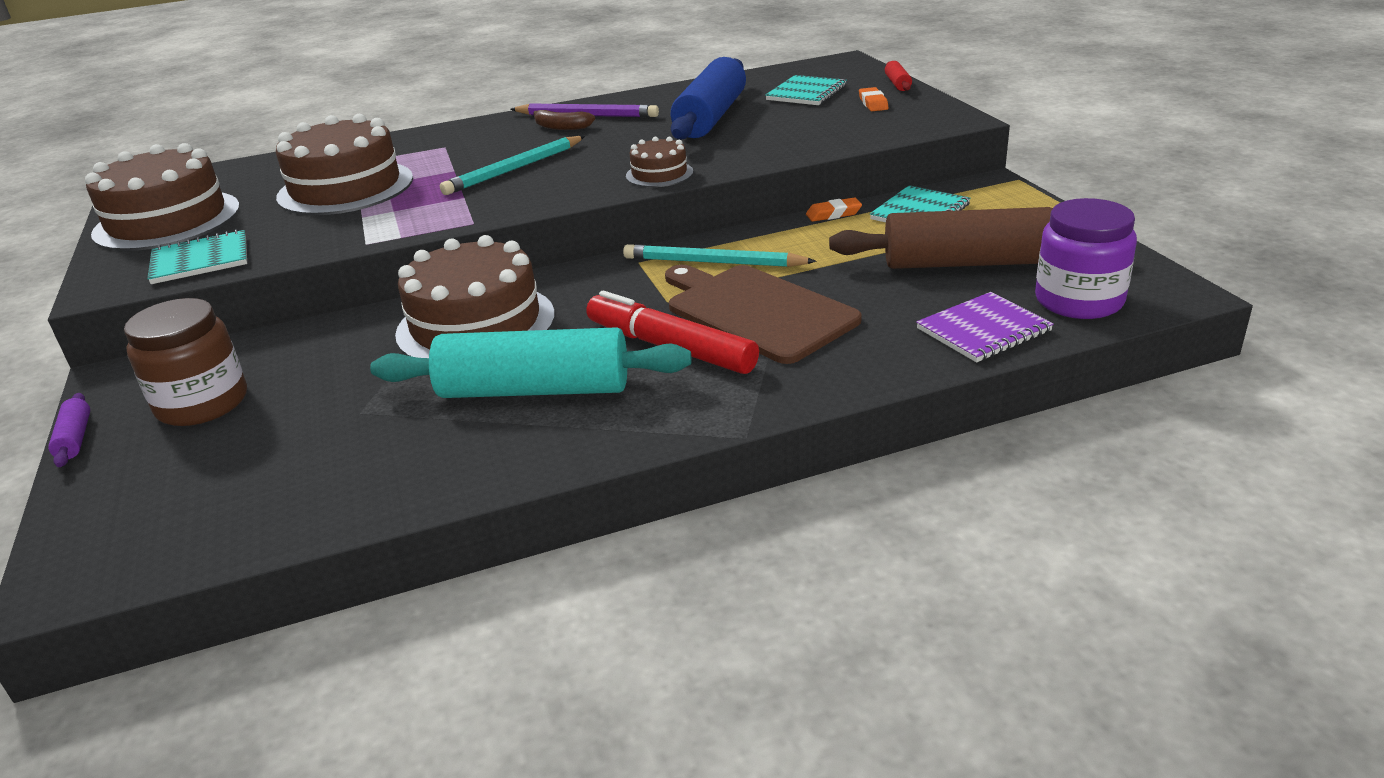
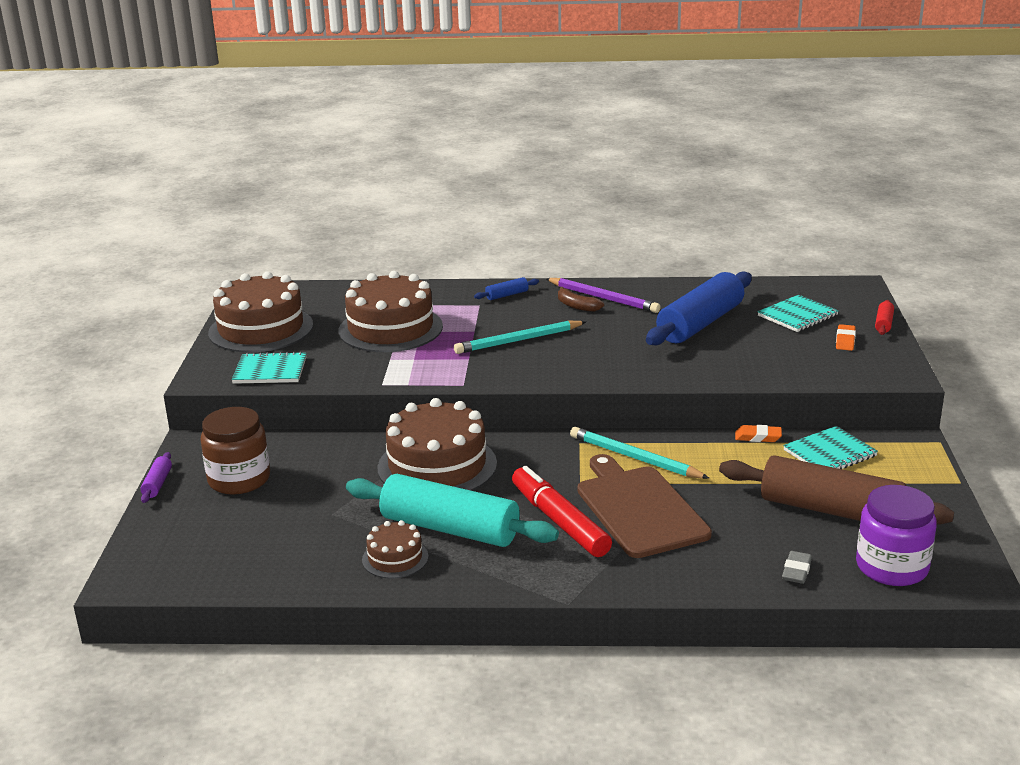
camera: 20 degrees right, 5 degrees down
(472, 132) = (507, 295): none -> blue rolling pin
(659, 174) = (623, 372): brown cake -> brown cake (395, 558)
(983, 330) = (796, 571): purple notebook -> grey eraser

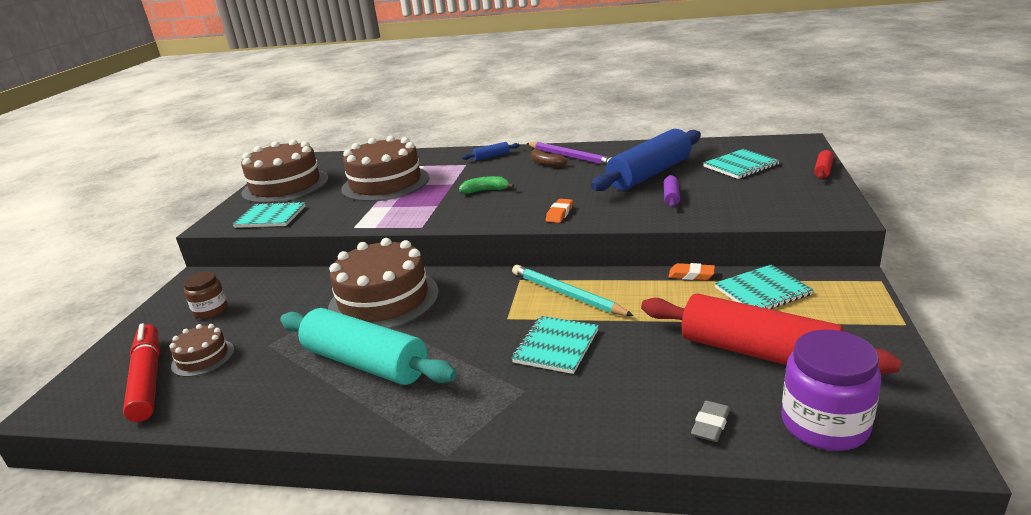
camera: 10 degrees right, 0 degrees up
(157, 484) = (143, 313): purple rolling pin -> purple rolling pin (671, 197)
(239, 479) = (211, 310): brown jar -> brown jar, size x0.60
(395, 558) = (299, 393): brown cake -> brown cake (203, 358)
(518, 340) = (485, 190): turquoise pencil -> green banana
(559, 521) = (472, 358): red marker -> red marker (147, 379)
(639, 509) = (556, 346): brown cutting board -> turquoise notebook
(830, 510) = (757, 352): brown rolling pin -> red rolling pin
(845, 341) = (784, 185): orange eraser -> orange eraser (559, 214)

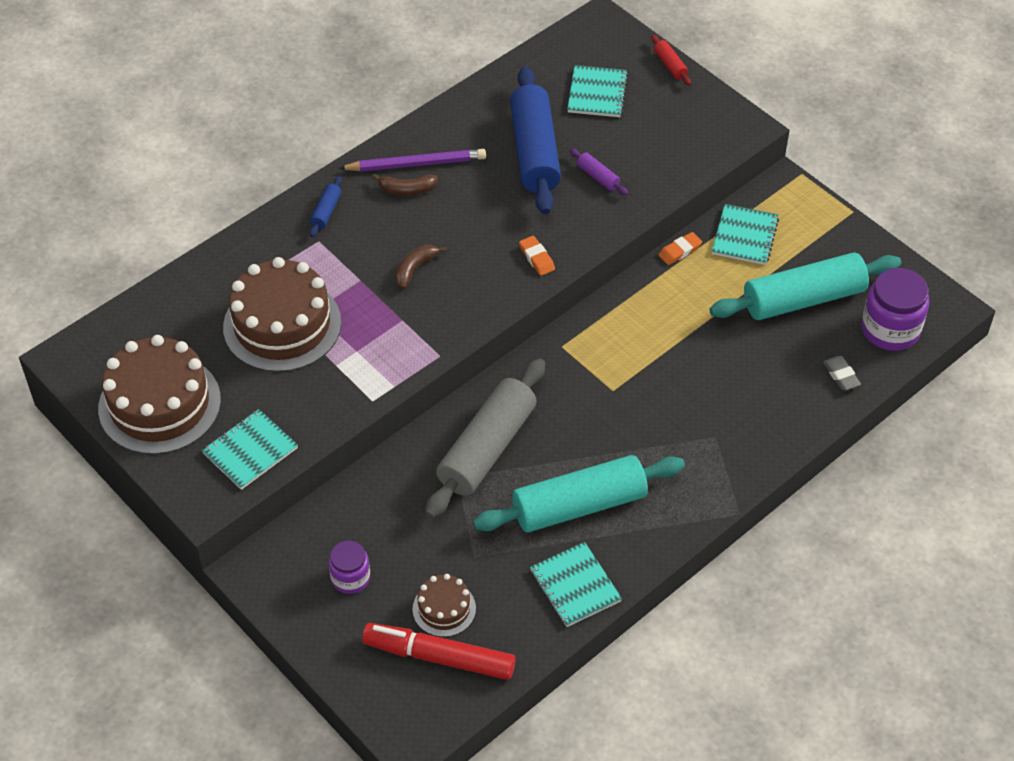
camera: 55 degrees left, 25 degrees up
(211, 310) = (350, 578): brown jar -> purple jar
(384, 300) = (487, 448): brown cake -> grey rolling pin
(485, 190) = (415, 269): green banana -> brown banana
(556, 346) = (682, 388): turquoise notebook -> turquoise notebook (575, 586)
(567, 294) = (620, 335): turquoise pencil -> none
(757, 352) = (803, 299): red rolling pin -> turquoise rolling pin

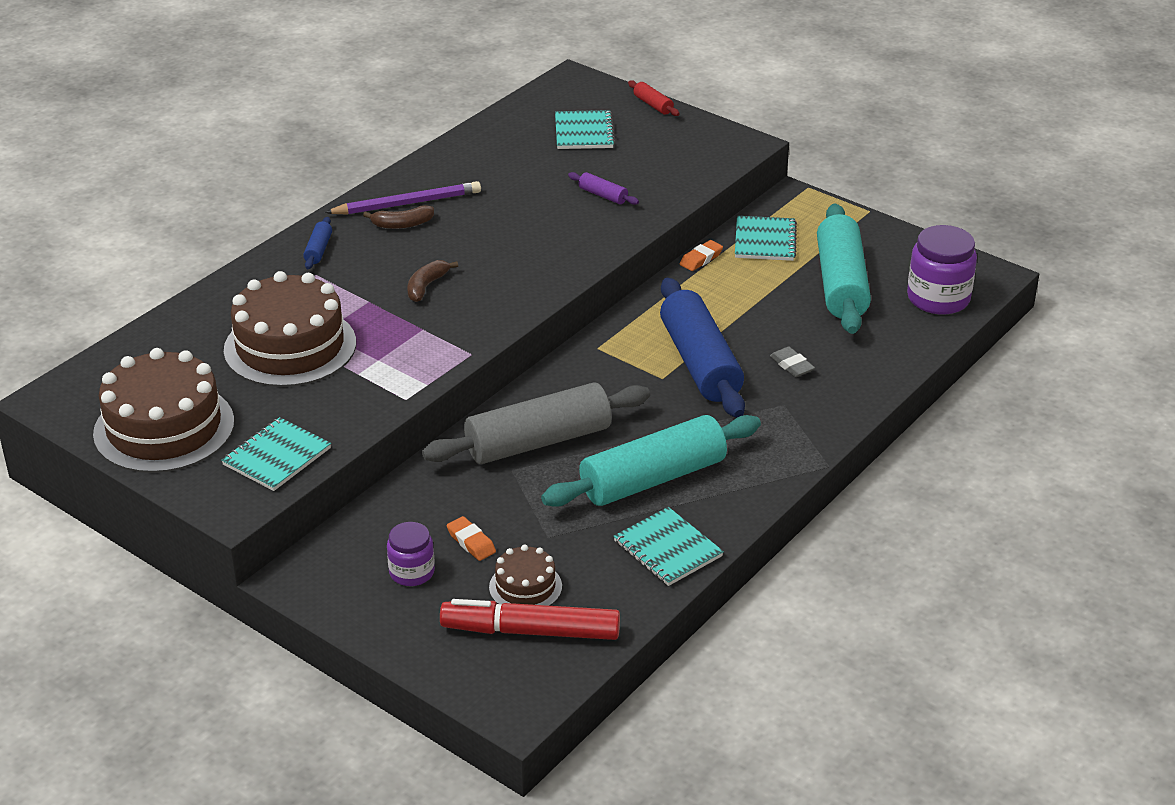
camera: 10 degrees left, 15 degrees down
(487, 448) = (538, 441): grey rolling pin -> grey rolling pin turned 45 degrees clockwise
(534, 151) = (531, 182): blue rolling pin -> blue rolling pin (700, 363)
(537, 258) = (556, 265): orange eraser -> orange eraser (471, 542)
(803, 299) = (841, 283): turquoise rolling pin -> turquoise rolling pin turned 60 degrees counterclockwise
(841, 375) = (899, 340): grey eraser -> grey eraser (791, 365)

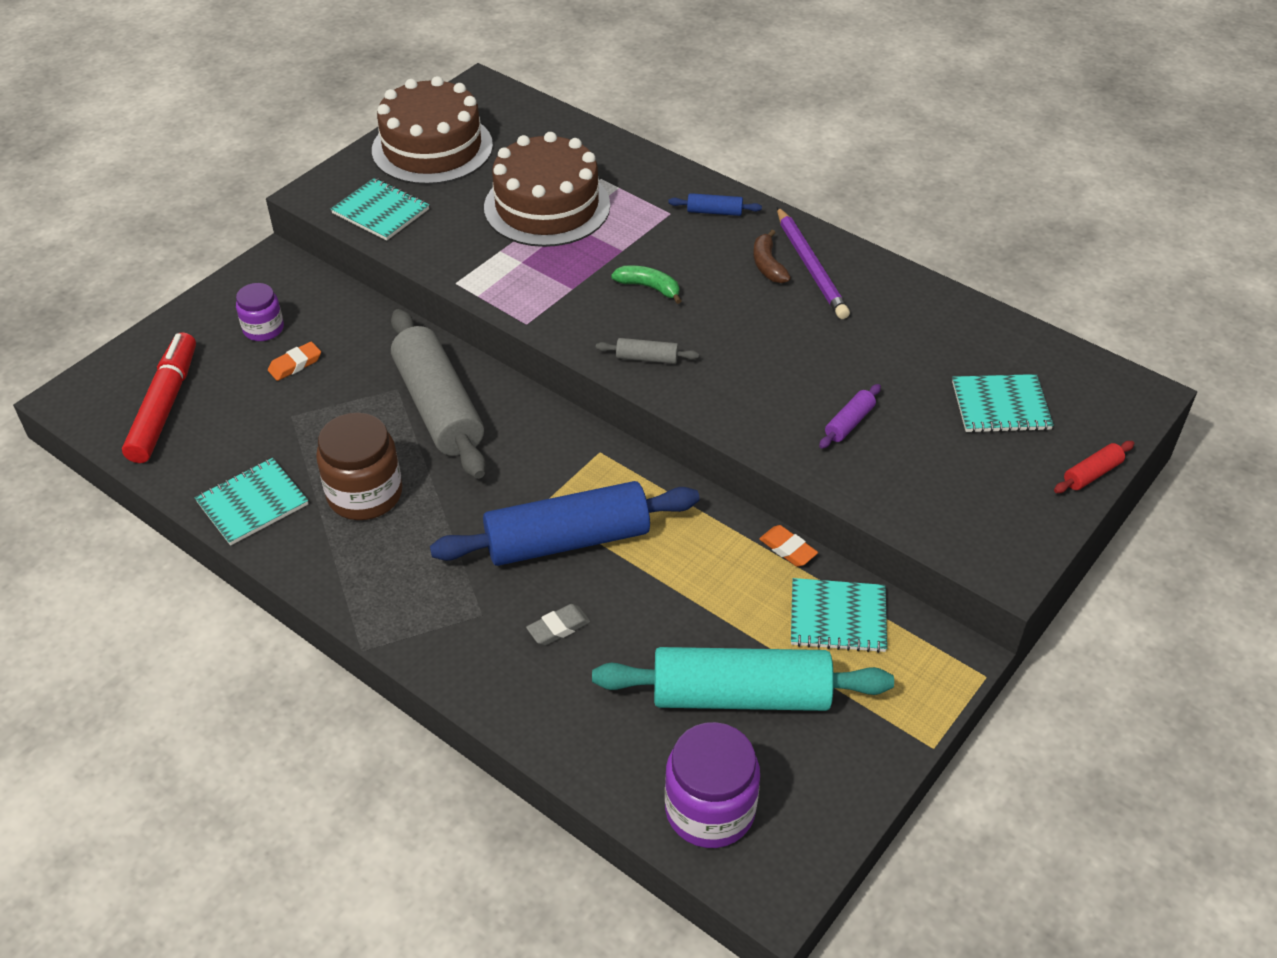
camera: 90 degrees right, 10 degrees up
(426, 286) = (649, 287): brown banana -> green banana
(523, 288) = (647, 358): none -> grey rolling pin
(525, 587) = (224, 401): brown cake -> none
(653, 478) = (365, 494): turquoise rolling pin -> brown jar

